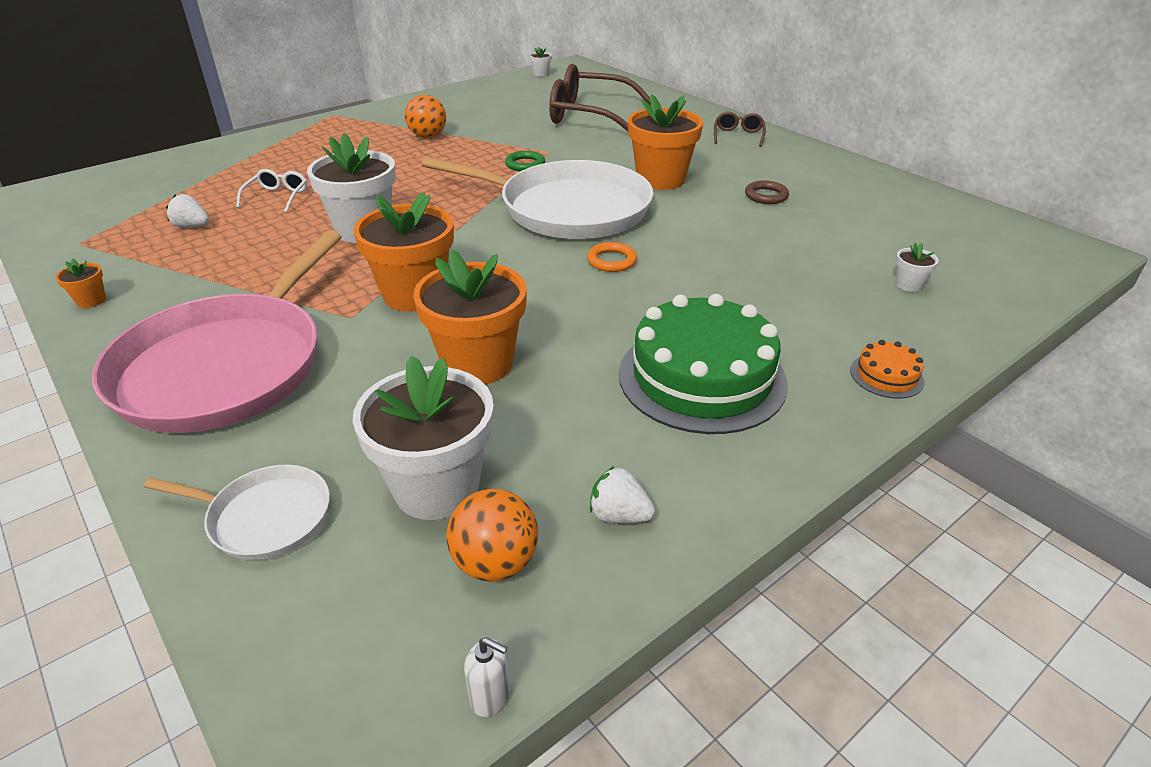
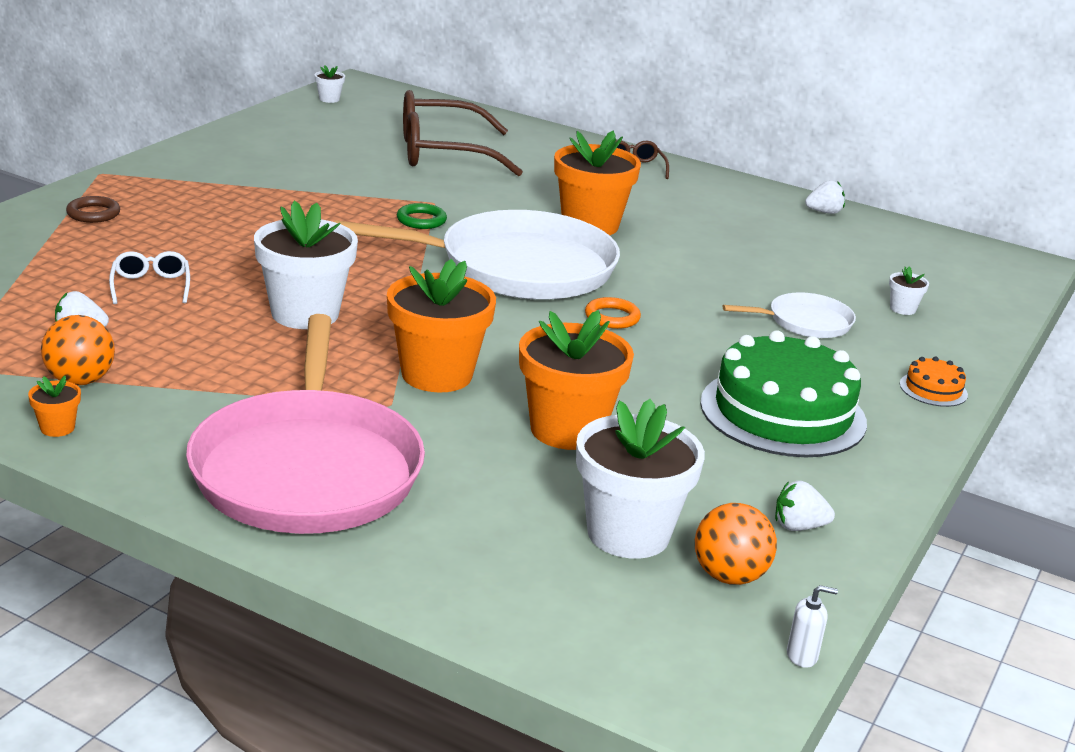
camera: 25 degrees left, 10 degrees down
(265, 517) = (495, 582): white pan -> white pan (805, 322)
(428, 136) = (264, 194): orange ball -> orange ball (80, 381)
(766, 196) = (713, 234): brown ring -> brown ring (93, 213)
(889, 185) = (824, 212): none -> white strawberry

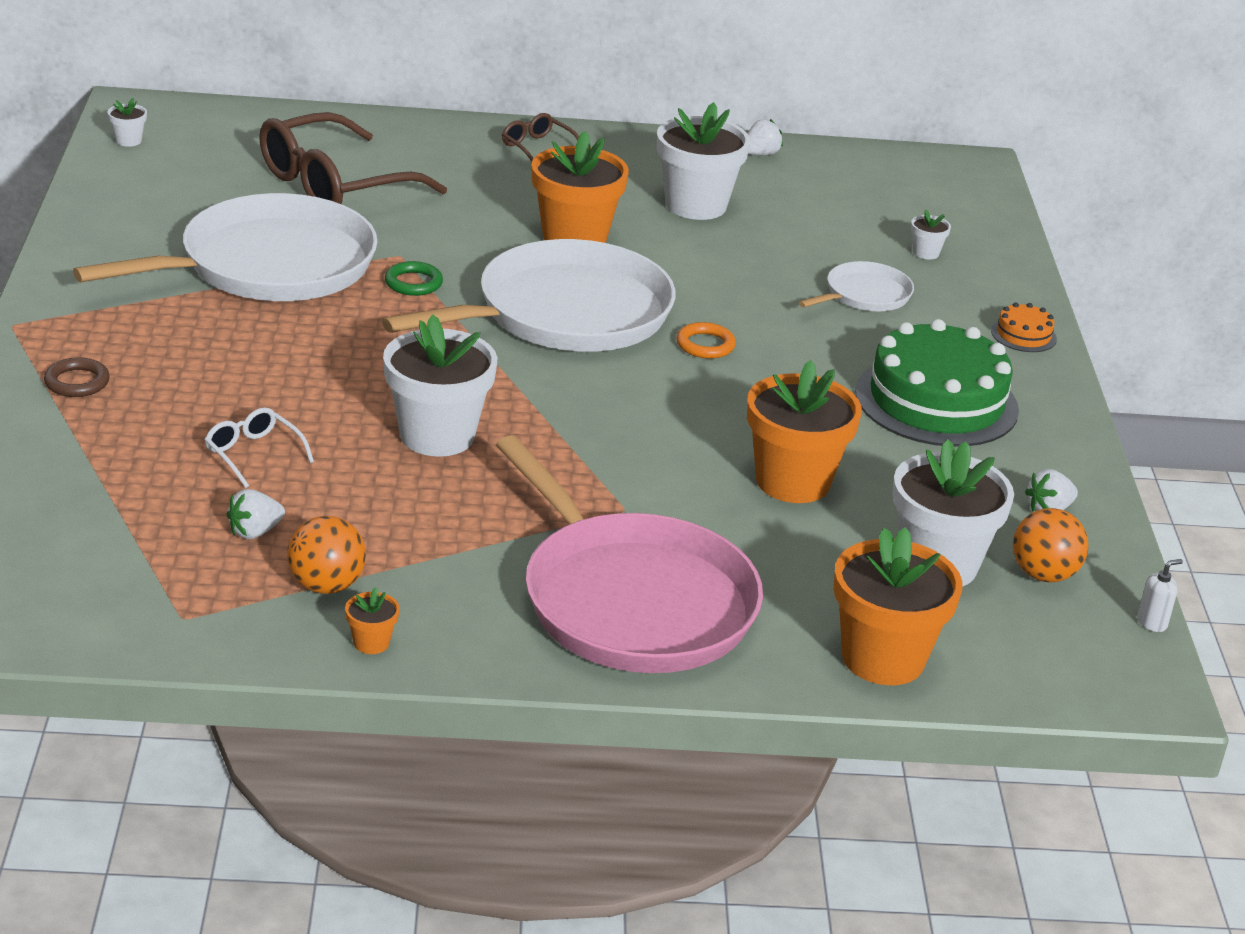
camera: 30 degrees left, 5 degrees up
(326, 184) = (268, 265): none -> white pan
(437, 375) = (628, 463): orange flower pot -> orange flower pot (883, 658)
(723, 229) = (696, 205): none -> white flower pot

